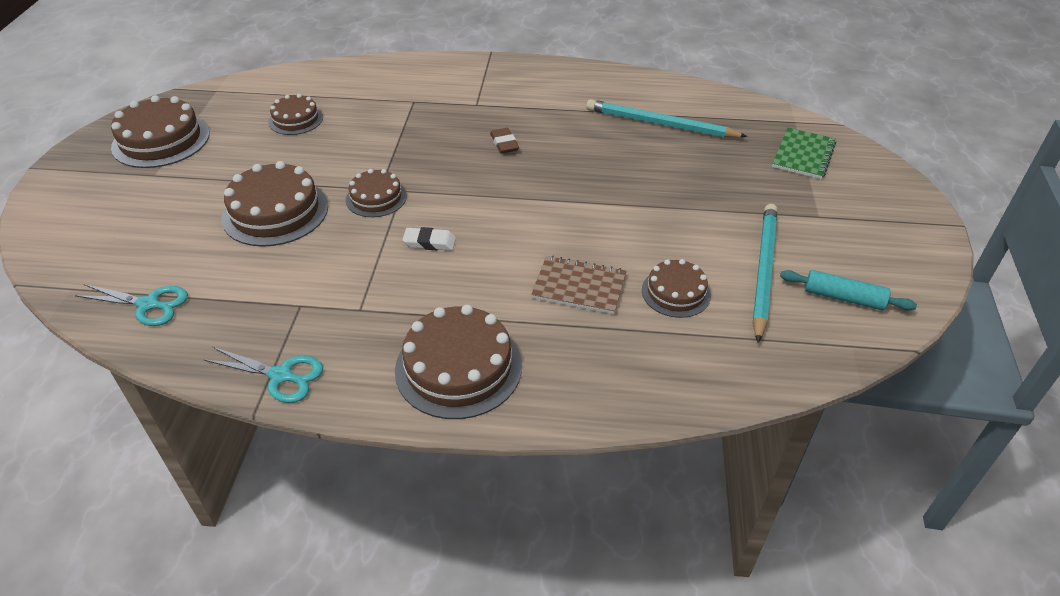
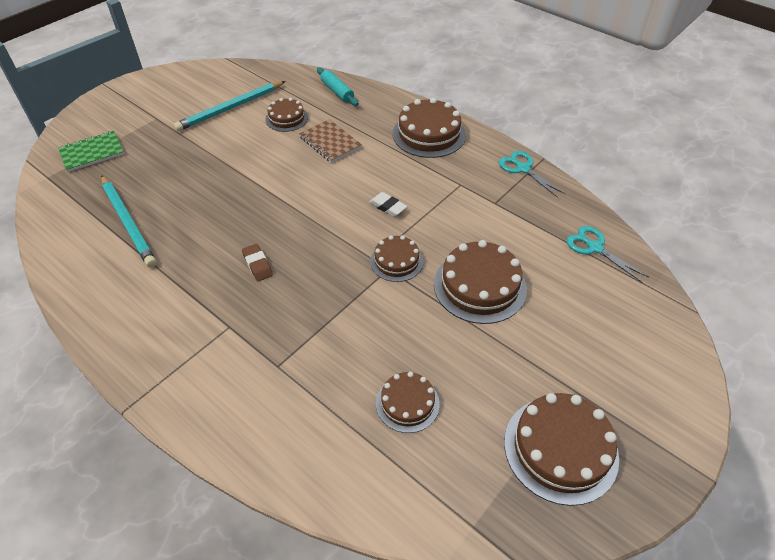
camera: 145 degrees left, 5 degrees up
(504, 144) = (257, 265): brown eraser -> brown eraser turned 45 degrees counterclockwise
(843, 298) = (217, 83): turquoise rolling pin -> turquoise rolling pin (337, 91)

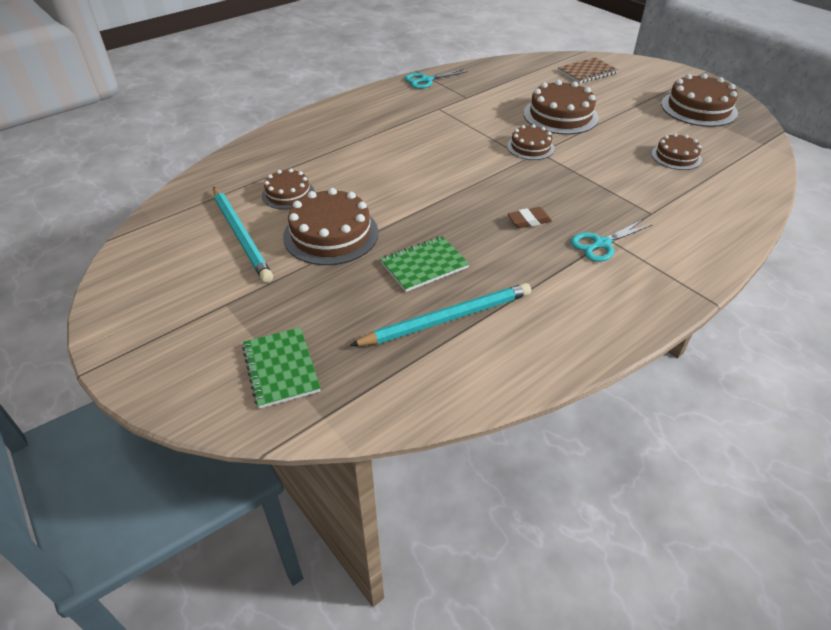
camera: 80 degrees left, 5 degrees down
(193, 203) = (424, 265): none -> green notebook
(330, 142) = (348, 168): brown notebook -> brown notebook (587, 72)
(337, 91) = (254, 157): turquoise rolling pin -> none
(387, 207) = (459, 145): white eraser -> none
(429, 134) = (359, 114): brown cake -> brown cake (331, 234)
(595, 248) = (523, 69): turquoise scissors -> turquoise scissors (601, 244)

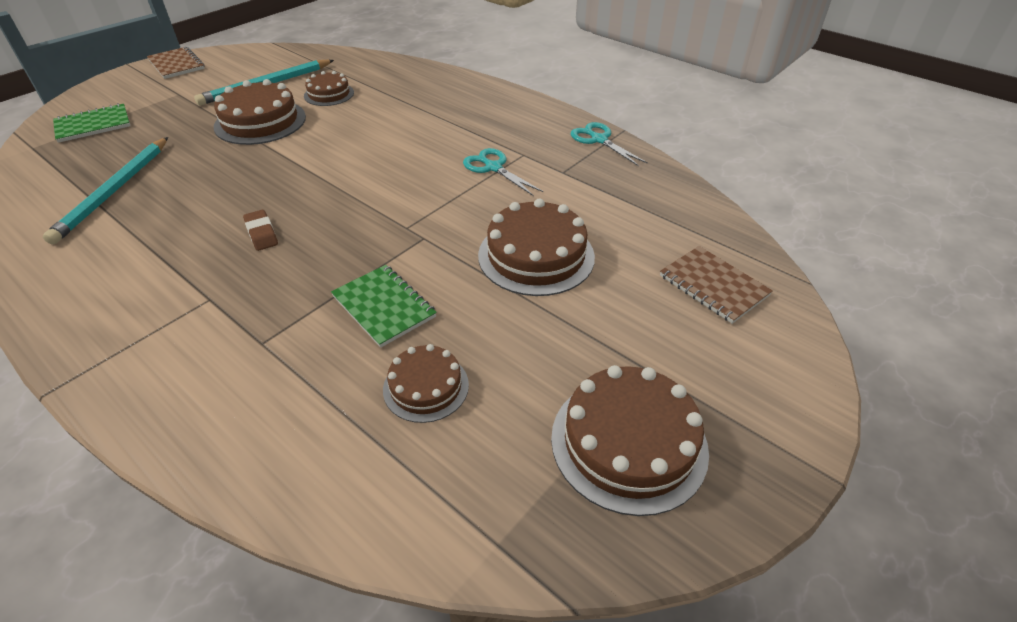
camera: 80 degrees right, 0 degrees up
(124, 318) = (176, 64): none -> brown notebook
(424, 265) = (198, 173): green notebook -> green notebook (384, 306)
(447, 318) = (114, 191): turquoise pencil -> turquoise pencil turned 45 degrees clockwise
(530, 147) = (435, 230): brown cake -> none
(601, 244) = (201, 292): turquoise scissors -> turquoise scissors (493, 168)

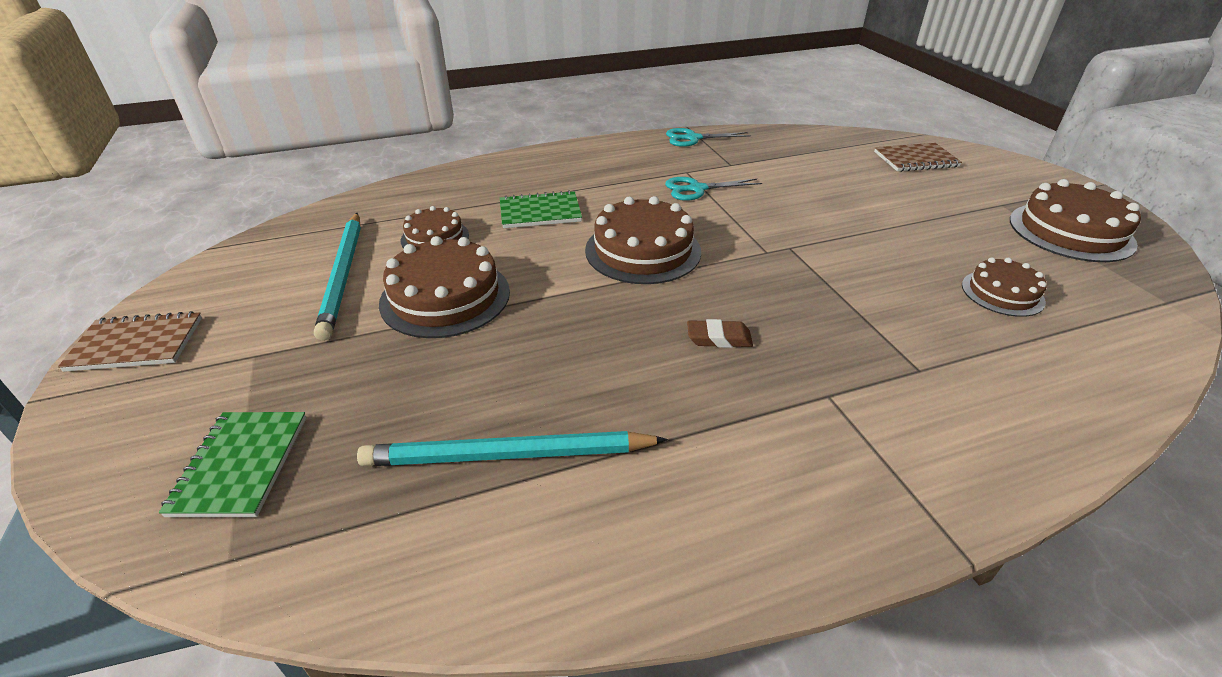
camera: 60 degrees left, 5 degrees down
(114, 191) = (508, 455): turquoise pencil -> turquoise pencil turned 135 degrees clockwise
(384, 306) = (887, 290): green notebook -> green notebook (540, 212)
(536, 256) = (847, 206): brown cake -> brown cake (643, 250)

